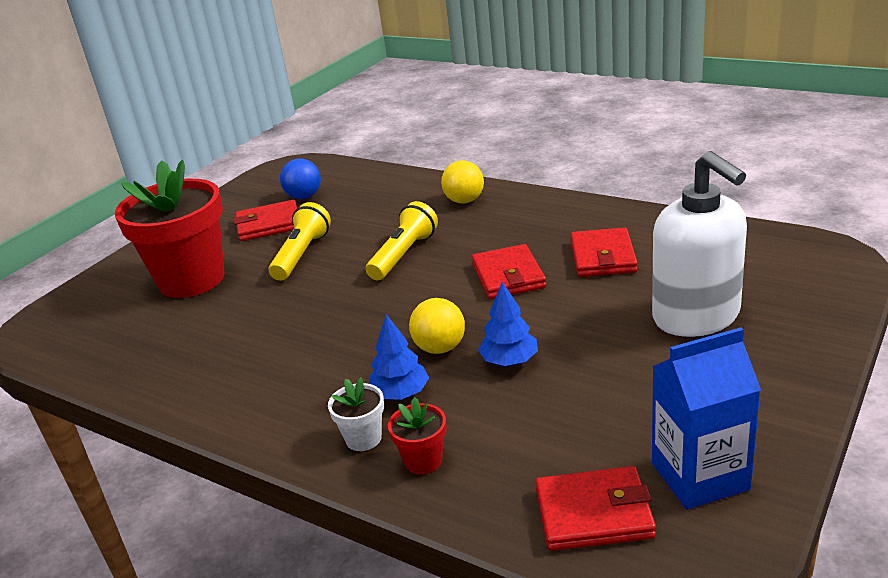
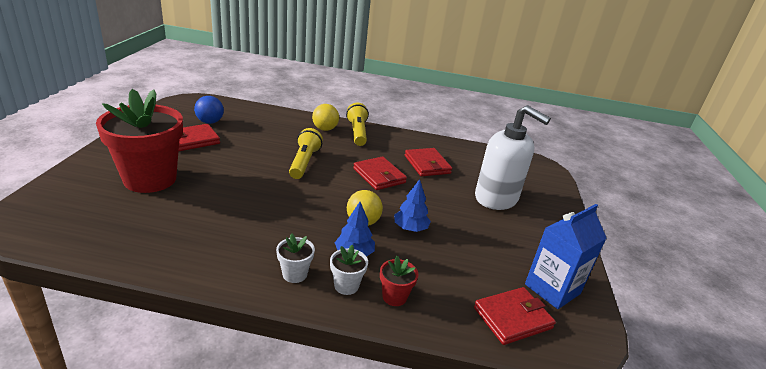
camera: 30 degrees left, 0 degrees up
(302, 255) = (230, 161): yellow flashlight -> yellow flashlight (357, 132)
(303, 416) = (295, 274): none -> white flower pot

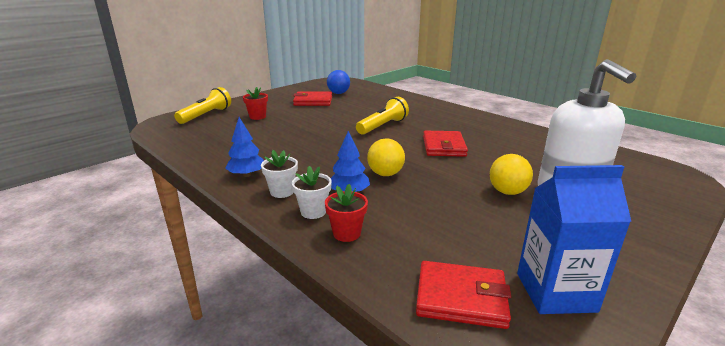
camera: 40 degrees right, 5 degrees down
(150, 179) = (257, 117): red flower pot -> red flower pot, size x0.41
(325, 129) = (429, 109): yellow ball -> yellow ball (507, 192)
(357, 132) = (459, 115): yellow flashlight -> yellow flashlight (206, 115)
(410, 228) = (429, 189): blue tree -> blue tree (247, 174)
(427, 164) = (509, 148): red wallet -> none

